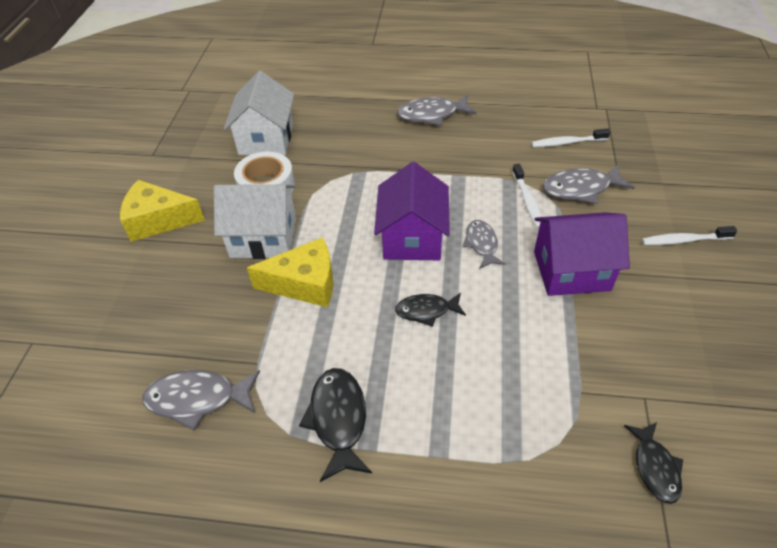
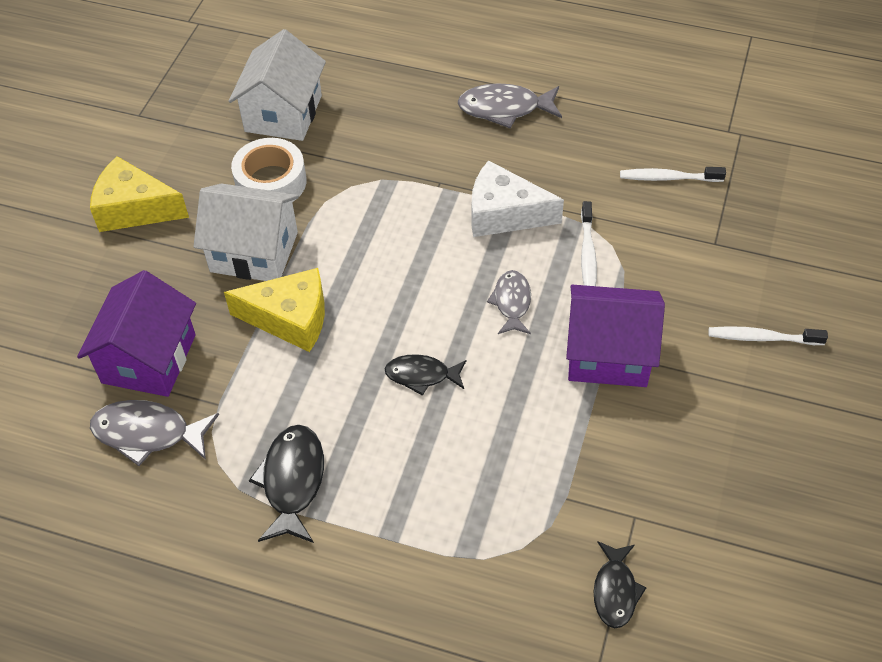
camera: 10 degrees right, 5 degrees up
(412, 238) = (431, 280): purple house -> purple house (149, 358)
(454, 183) = (504, 214): none -> white cheese
(580, 189) = (661, 247): grey fish -> none

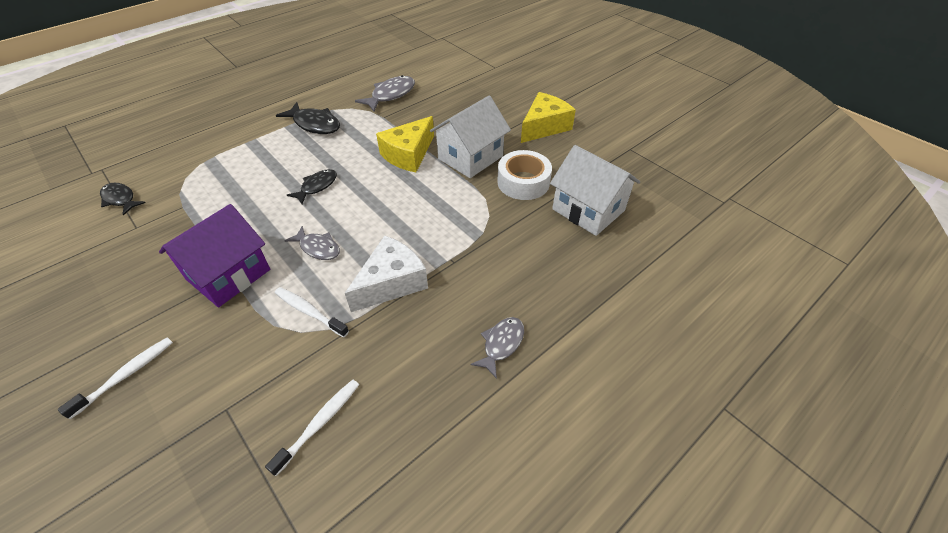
camera: 120 degrees right, 5 degrees down
(149, 358) = (433, 105): purple house -> none
(505, 109) = (501, 344): grey fish -> grey fish, size x0.66

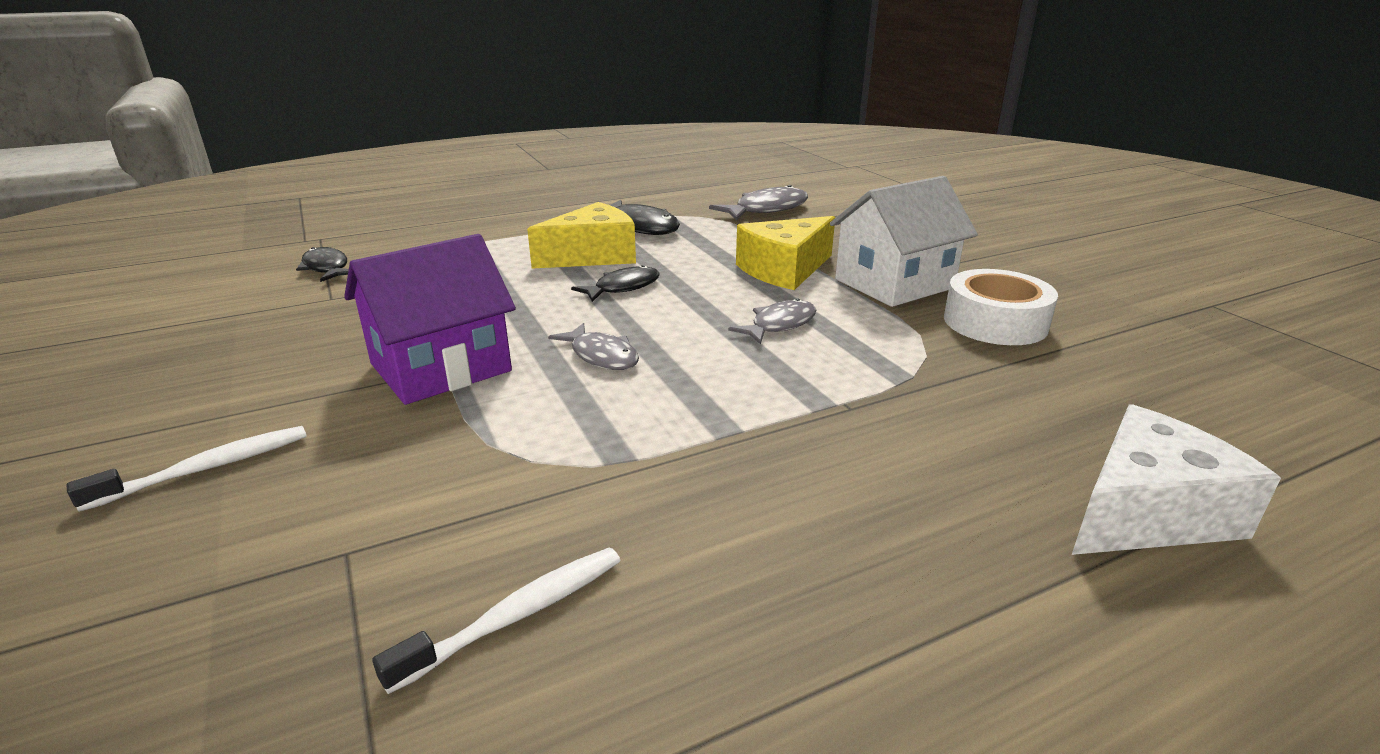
camera: 15 degrees right, 20 degrees down
(309, 311) = (558, 435): white toothbrush -> none
(391, 283) = (723, 419): white cheese -> white cheese (1147, 512)
(501, 344) = (948, 552): grey fish -> grey fish (779, 325)
(544, 127) = (1033, 263): yellow cheese -> yellow cheese (593, 256)
(588, 210) = (1136, 373): white house -> none

